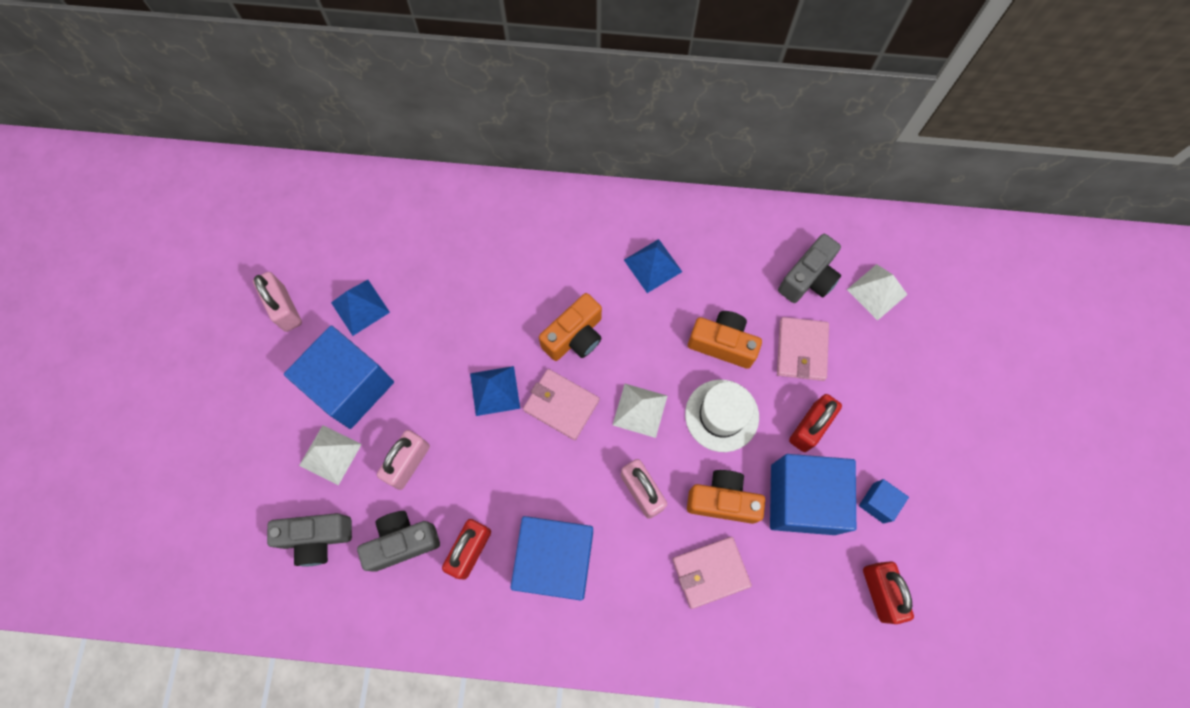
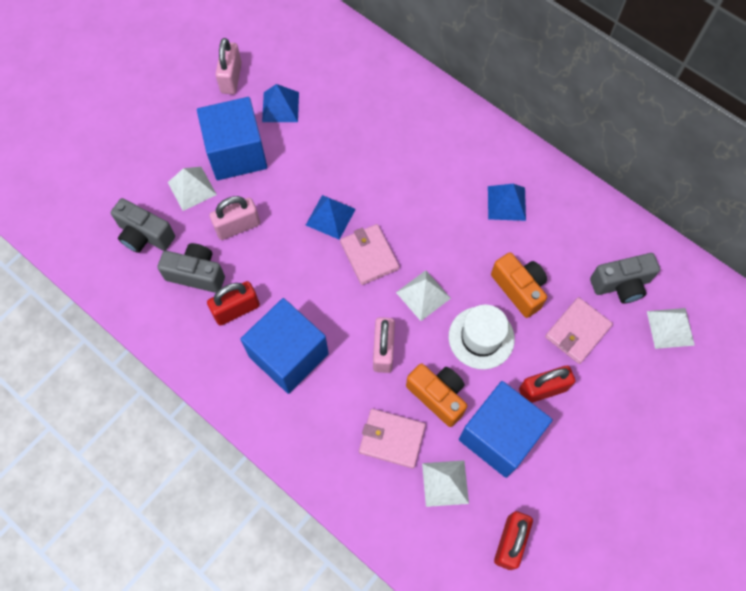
camera: 35 degrees right, 5 degrees down
(575, 336) = (413, 216): orange camera -> none
(787, 579) = (445, 483): none -> white pyramid
(878, 503) = (556, 478): blue cube -> none

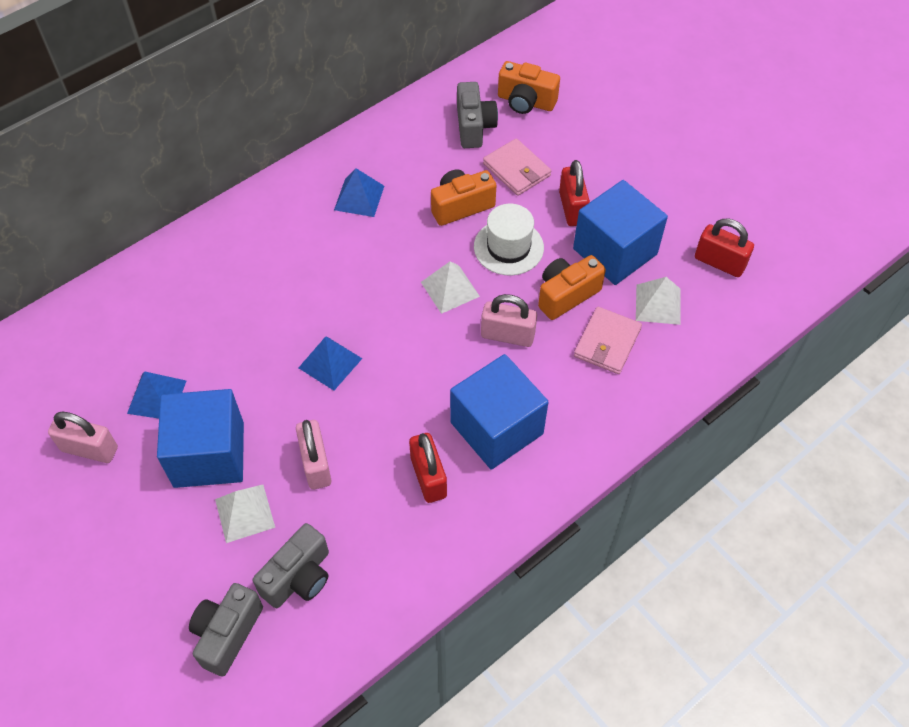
camera: 80 degrees left, 10 degrees down
(196, 274) = (370, 518): grey camera -> grey camera (227, 634)
(369, 256) = (390, 331): pink wallet -> none
(670, 328) = (526, 102): white pyramid -> orange camera

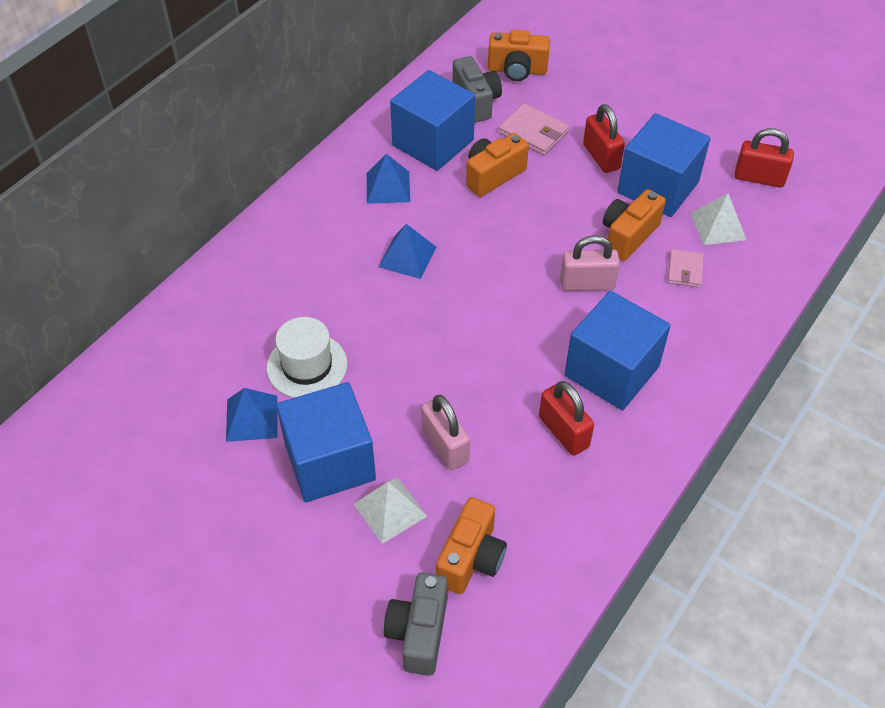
camera: 15 degrees left, 5 degrees down
(89, 449) = (199, 486): pink padlock -> none
(299, 577) = (471, 558): grey camera -> orange camera
(330, 363) = (421, 346): blue pyramid -> blue pyramid (407, 256)
(417, 161) = (433, 143): none -> blue cube
(450, 289) = (513, 253): white pyramid -> none
(508, 247) = (554, 203): white hat -> white hat (307, 366)
(607, 342) = (685, 270): pink wallet -> pink wallet, size x0.66

